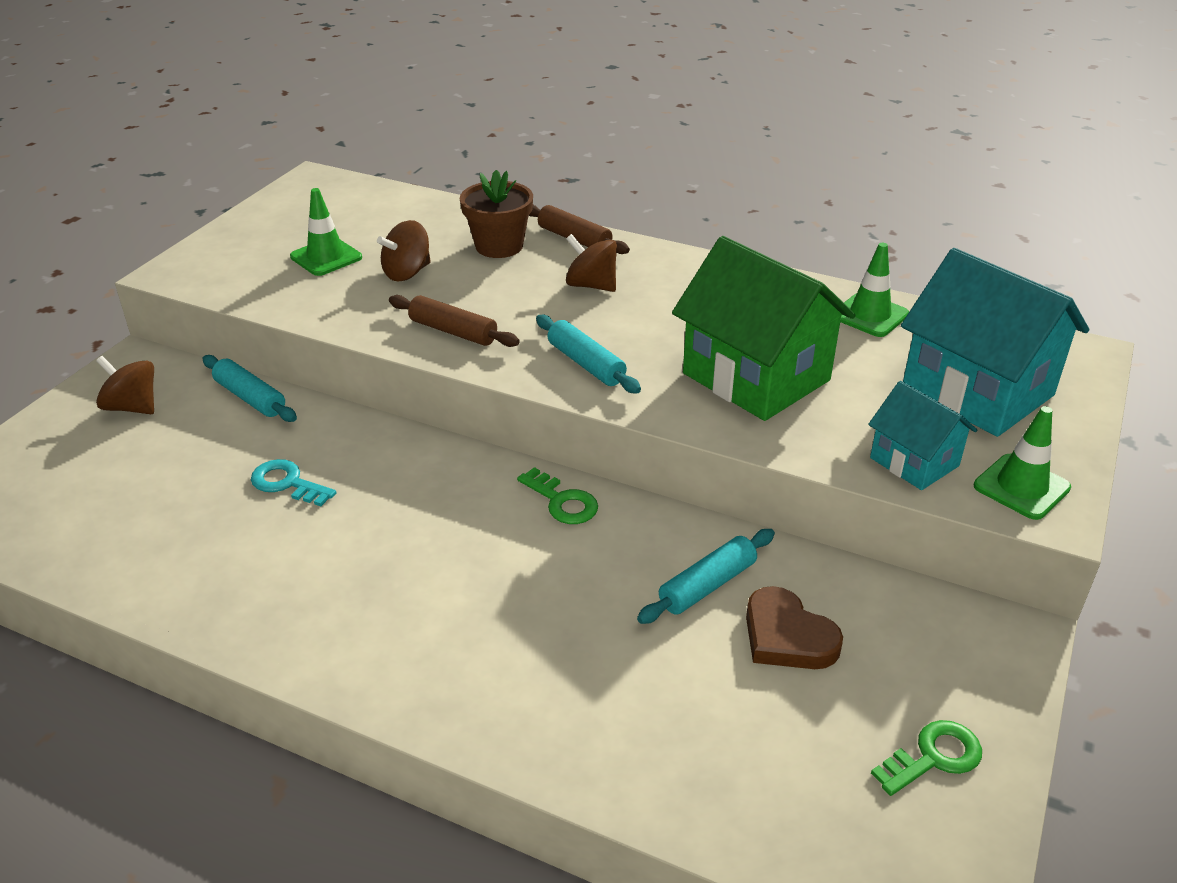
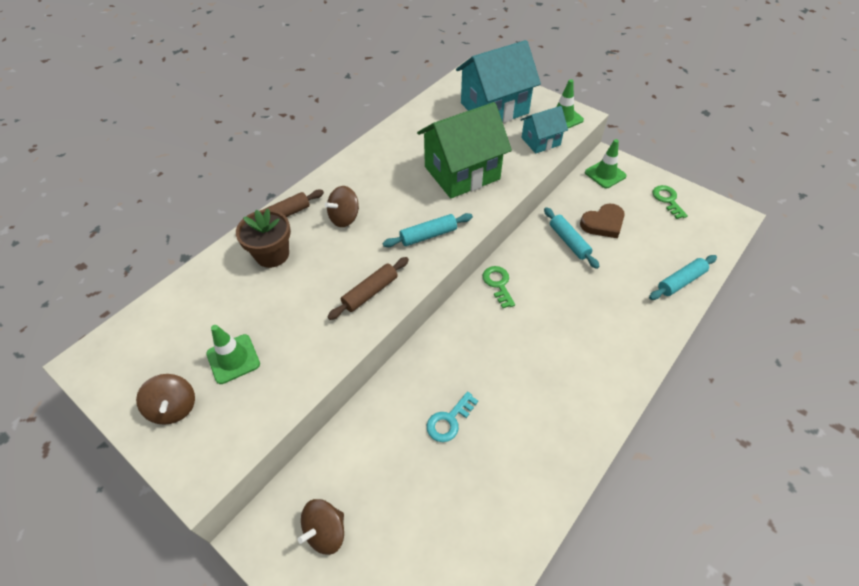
camera: 75 degrees left, 15 degrees up
(250, 397) = (344, 442): turquoise rolling pin -> turquoise rolling pin (680, 281)
(407, 273) = (283, 310): brown spinning top -> brown spinning top (174, 408)
(562, 501) = (498, 284): green key -> green key turned 75 degrees counterclockwise
(870, 315) = (421, 121): green traffic cone -> green traffic cone (605, 174)

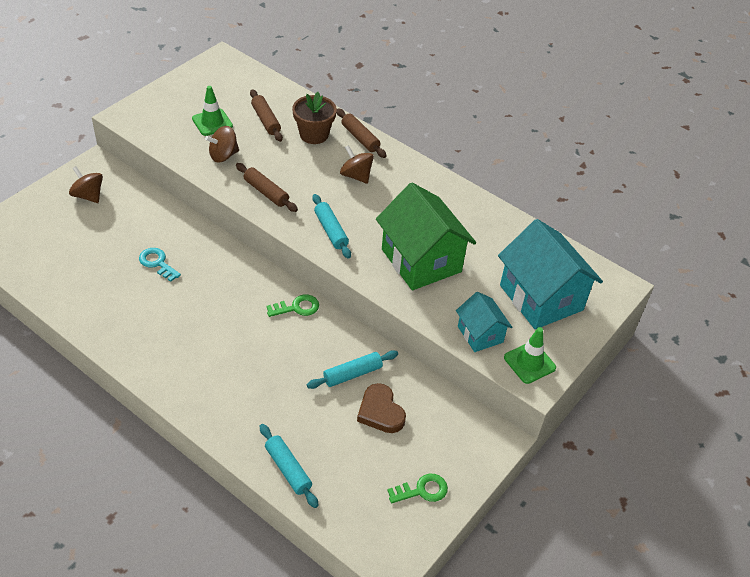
camera: 85 degrees right, 5 degrees down
(174, 408) = (177, 100): brown spinning top -> brown spinning top (223, 155)
(238, 301) = (266, 120): none -> brown rolling pin
(605, 174) = (468, 430): green traffic cone -> none

